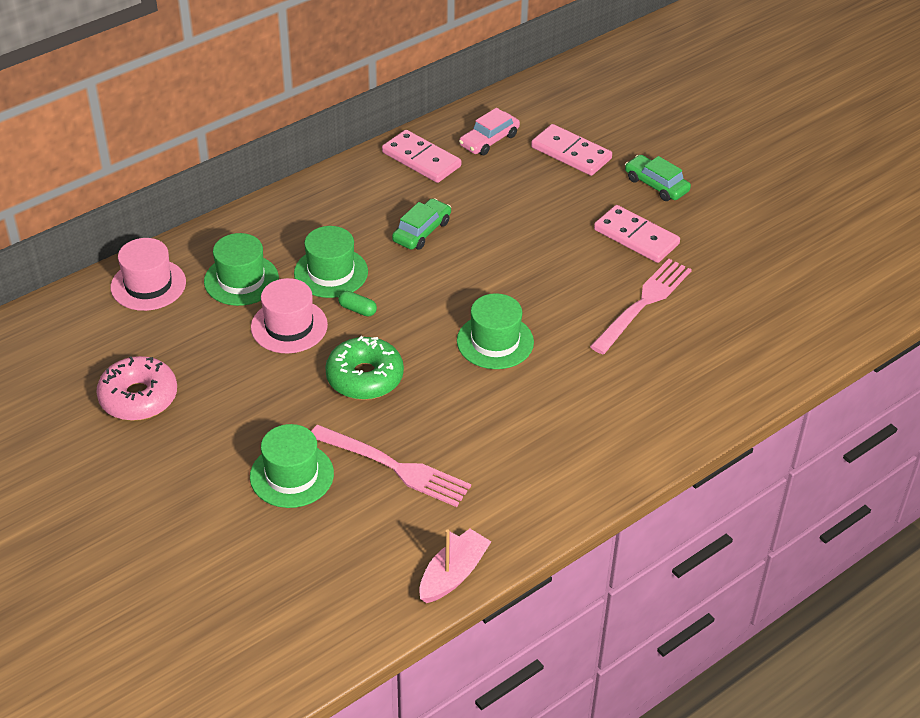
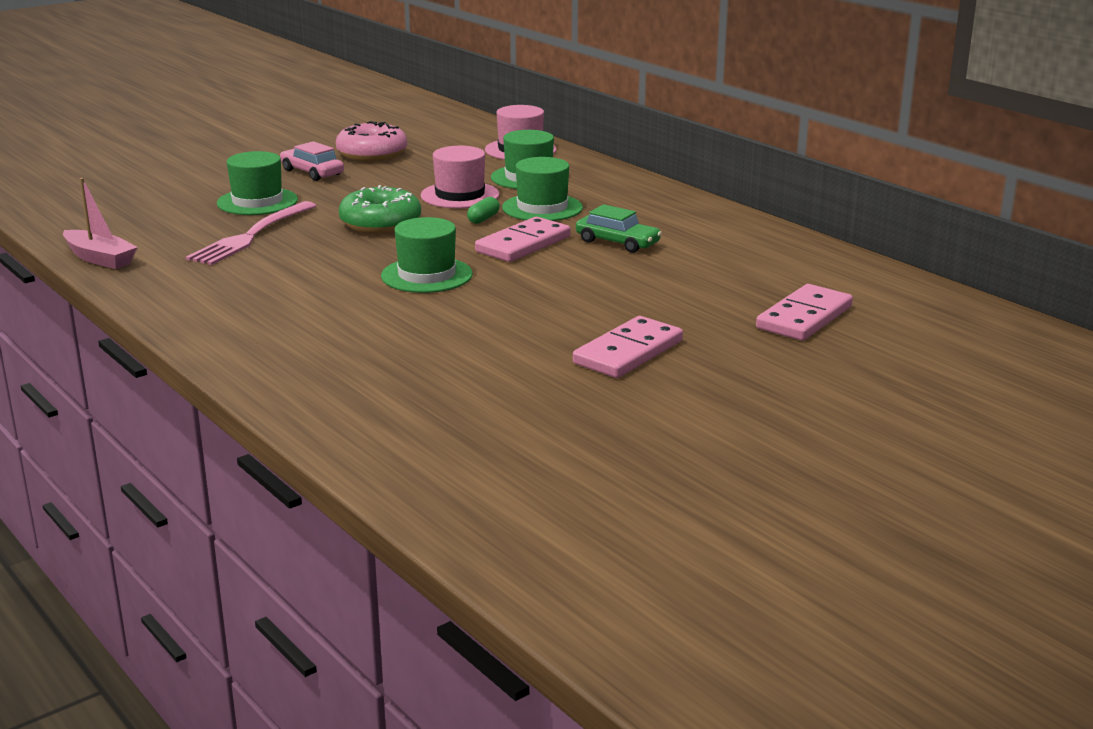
camera: 90 degrees right, 20 degrees down
(421, 159) = (754, 241): pink domino -> pink domino (523, 244)
(489, 140) = (810, 273): pink car -> pink car (312, 172)
(643, 303) = (491, 352): pink fork -> none
(656, 185) = (752, 369): green car -> none

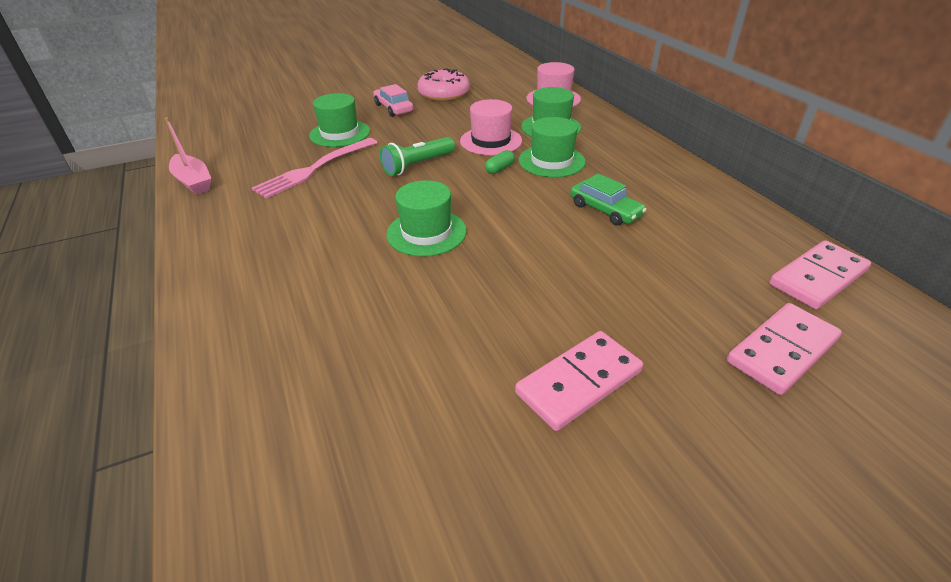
camera: 15 degrees right, 15 degrees up
(380, 223) = (417, 165): green donut -> green flashlight
(523, 244) = (522, 203): pink domino -> pink domino (818, 278)

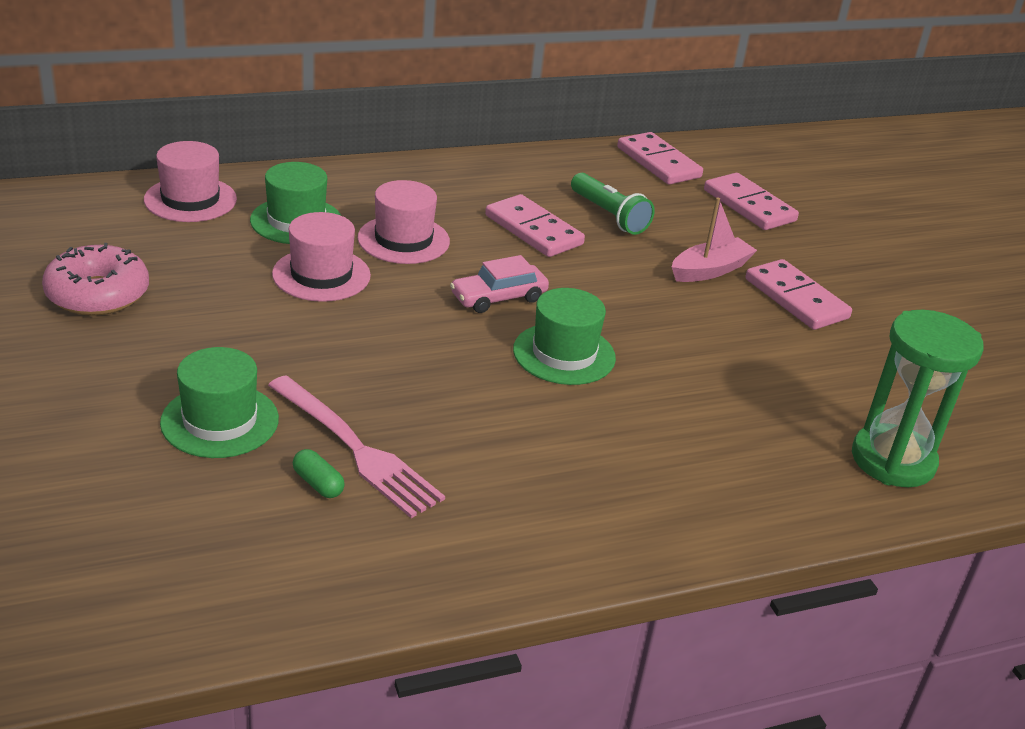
camera: 90 degrees left, 5 degrees down
(193, 181) = (358, 599): pink boat -> pink boat (710, 270)
(279, 443) = (893, 460): none -> green hourglass
(393, 108) = (132, 354): pink car -> pink car (498, 297)
(417, 165) = (379, 346): green flashlight -> green flashlight (609, 215)
(500, 169) = (413, 280): green capsule -> green capsule (318, 483)
(551, 161) = (403, 240): green hat -> pink hat
(605, 210) = (533, 230): green car -> pink domino

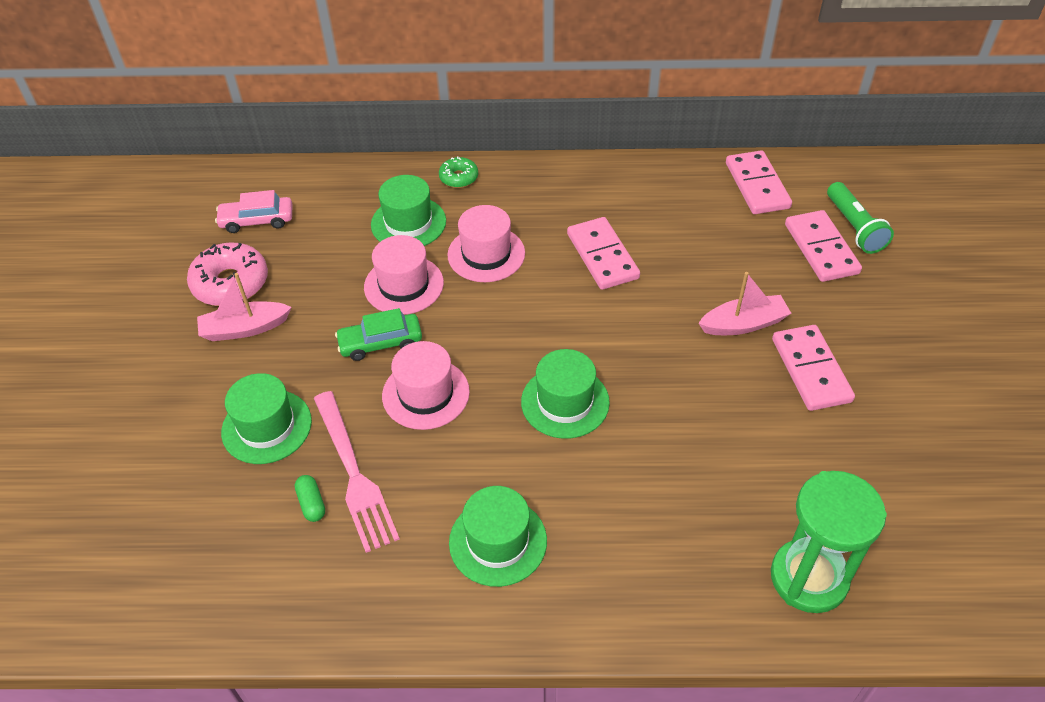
camera: 25 degrees right, 15 degrees up
(140, 334) = (244, 328): none -> pink boat
(190, 199) = (336, 190): pink hat -> pink hat (426, 394)
(322, 328) = (380, 343): none -> green car
(334, 178) = (459, 177): none -> green donut
(498, 297) = (537, 330): pink car -> pink car (257, 220)
(559, 483) = (498, 541): none -> green hat
(609, 215) = (679, 246): green flashlight -> green flashlight (854, 227)

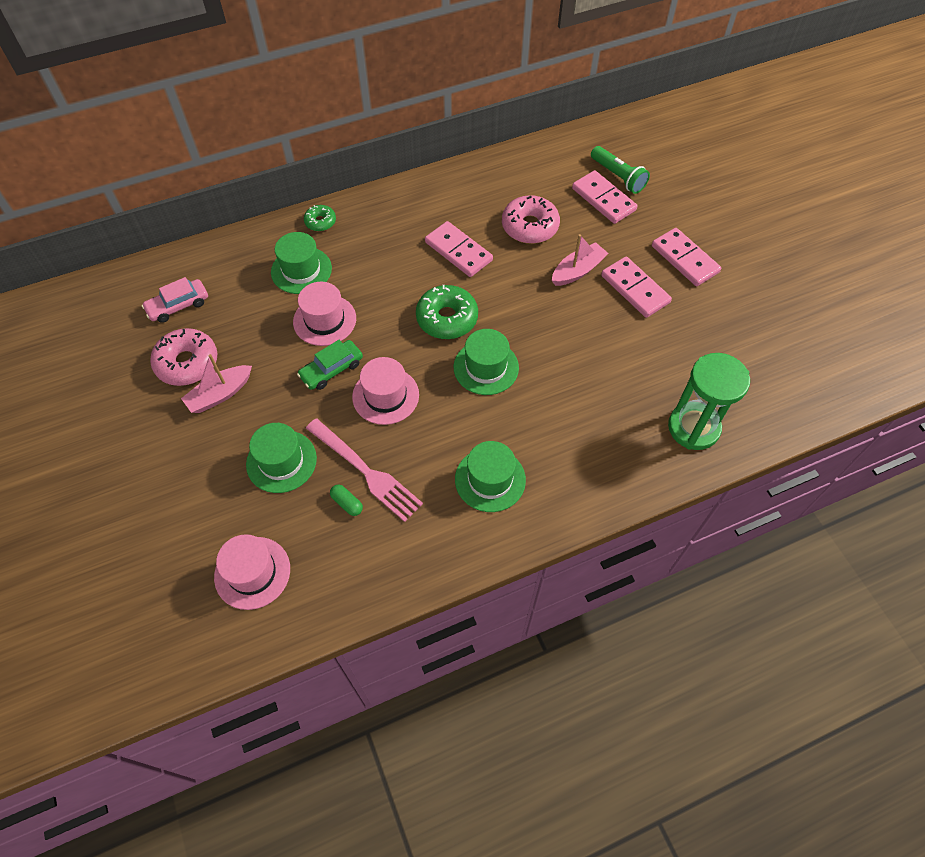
camera: 25 degrees left, 10 degrees up
(486, 254) = (373, 276): pink hat -> pink hat (252, 572)
(547, 329) = (447, 318): none -> green donut
(707, 253) = (530, 226): none -> pink donut
(757, 185) = (540, 164): pink domino -> pink domino (685, 259)

